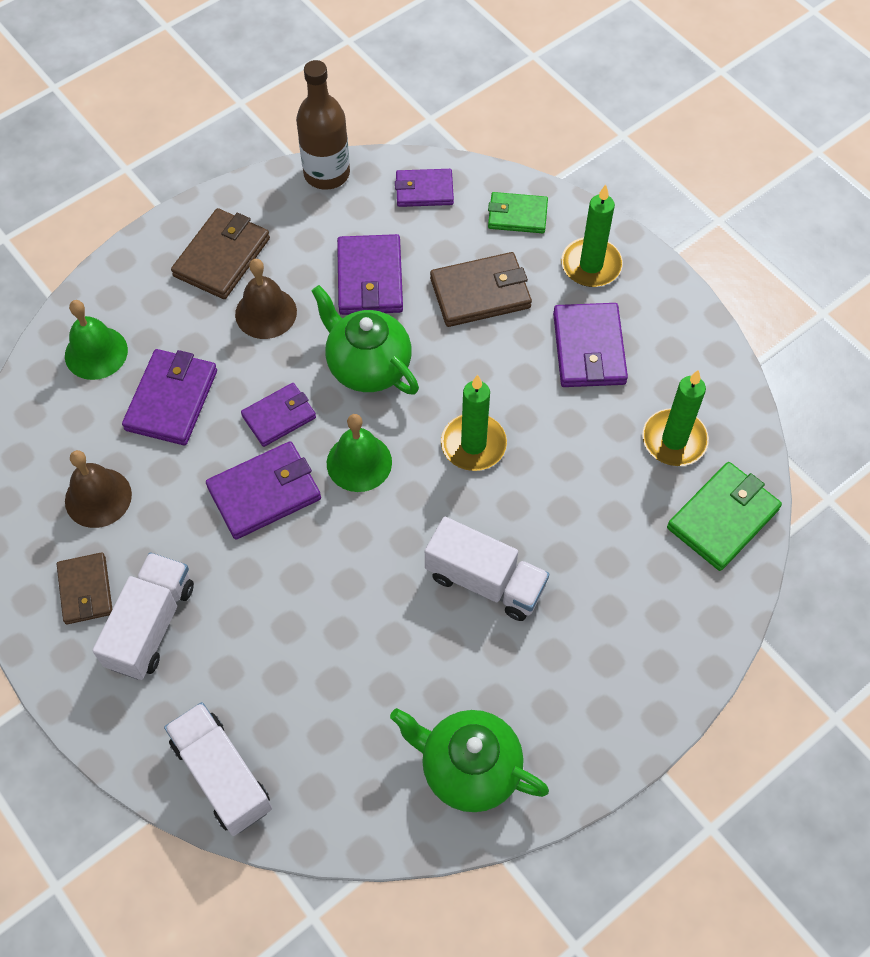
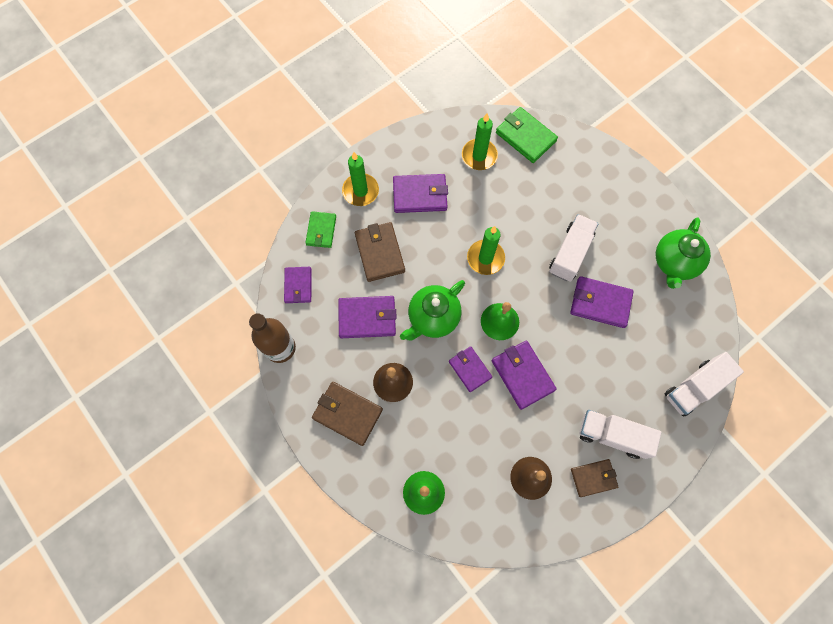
camera: 90 degrees left, 10 degrees up
(171, 400) = (459, 438): purple wallet -> purple wallet (600, 303)

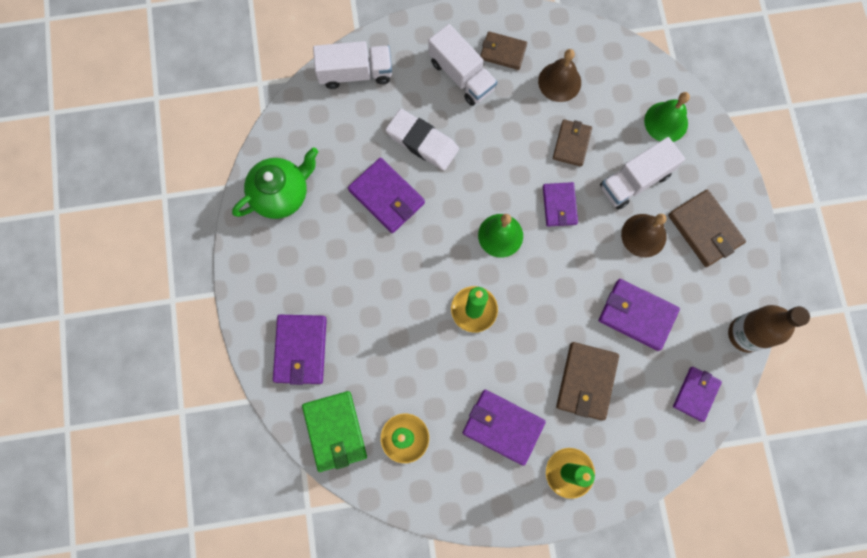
camera: 150 degrees left, 5 degrees up
(321, 231) = (639, 447): green wallet -> none
(433, 318) = (567, 277): green teapot -> none
(489, 426) = (571, 144): none -> brown wallet
(522, 375) = (510, 172): purple wallet -> purple wallet (301, 350)
(570, 253) = (381, 264): white truck -> white truck (635, 181)
(604, 360) = (422, 142): none -> white eraser

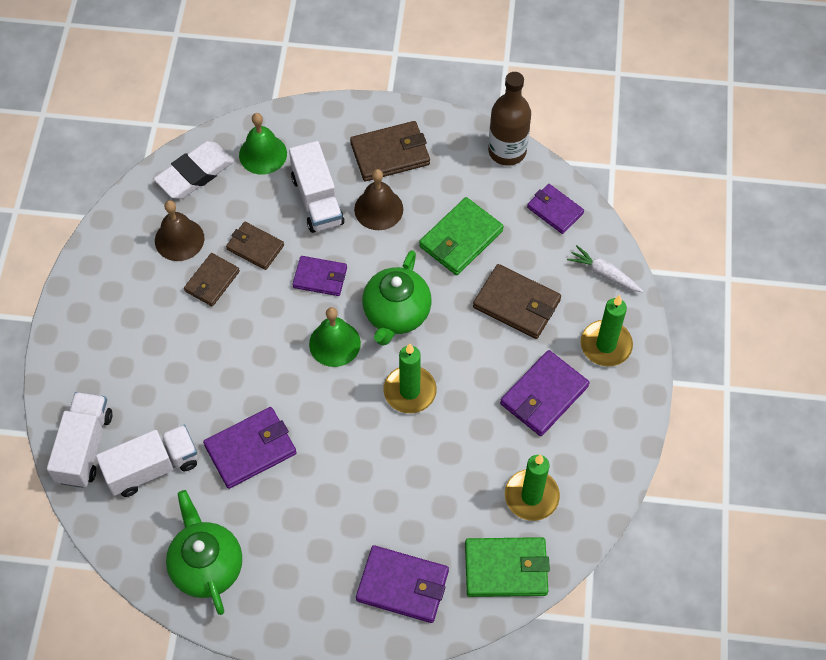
camera: 75 degrees left, 15 degrees down
(422, 142) = (198, 395): white eraser -> white eraser (195, 174)
(461, 75) = (133, 334): white truck -> white truck (152, 468)
(503, 52) = (121, 285): brown wallet -> brown wallet (212, 281)
(543, 279) = (396, 314): none -> green teapot
(637, 315) = (461, 239): purple wallet -> green wallet
(643, 455) = (604, 273): none -> white carrot

